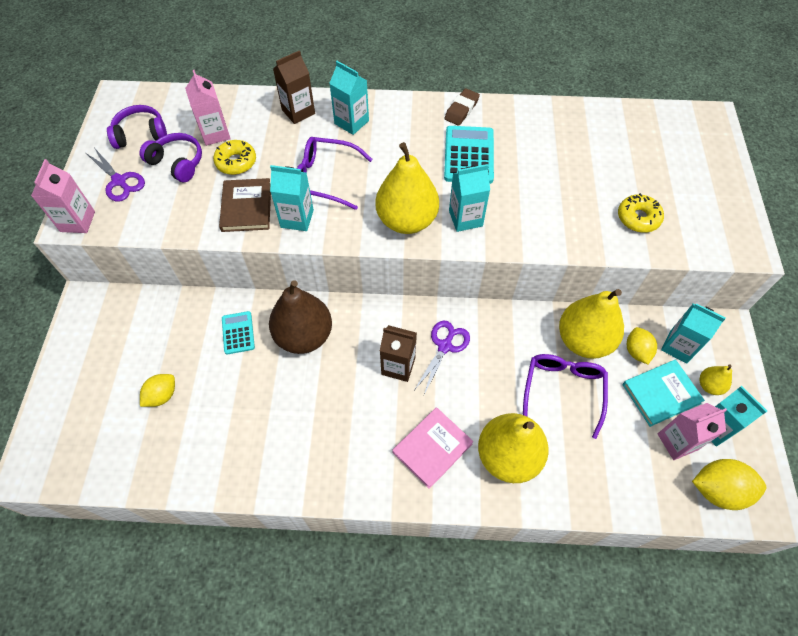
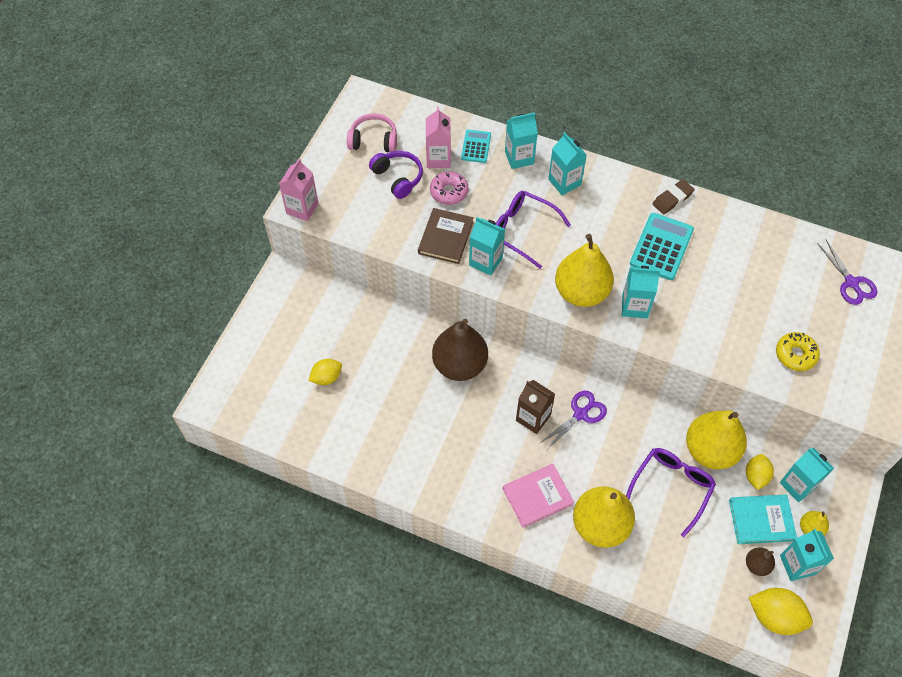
camera: 20 degrees right, 0 degrees up
(119, 181) = (345, 181): purple scissors -> purple scissors (851, 283)
(140, 134) = (373, 140): purple headphones -> pink headphones
(236, 162) = (449, 192): yellow donut -> pink donut
(238, 333) = (404, 344): turquoise calculator -> turquoise calculator (476, 146)
(298, 112) = (519, 157): brown carton -> turquoise carton
(677, 441) = (757, 565): pink carton -> brown pear

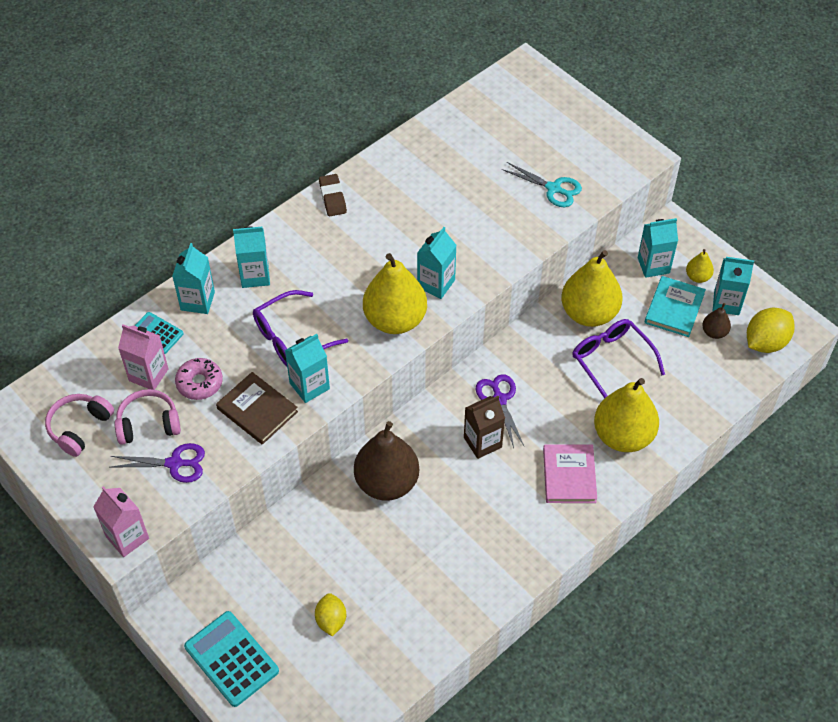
camera: 65 degrees left, 5 degrees down
(398, 178) = (148, 424): purple headphones -> pink headphones
(661, 247) = (382, 232): turquoise calculator -> turquoise calculator (231, 659)
(756, 476) = (630, 291): yellow lemon -> none
(795, 355) = (553, 188): yellow donut -> turquoise scissors
(851, 283) = (503, 114): purple scissors -> purple scissors (174, 463)

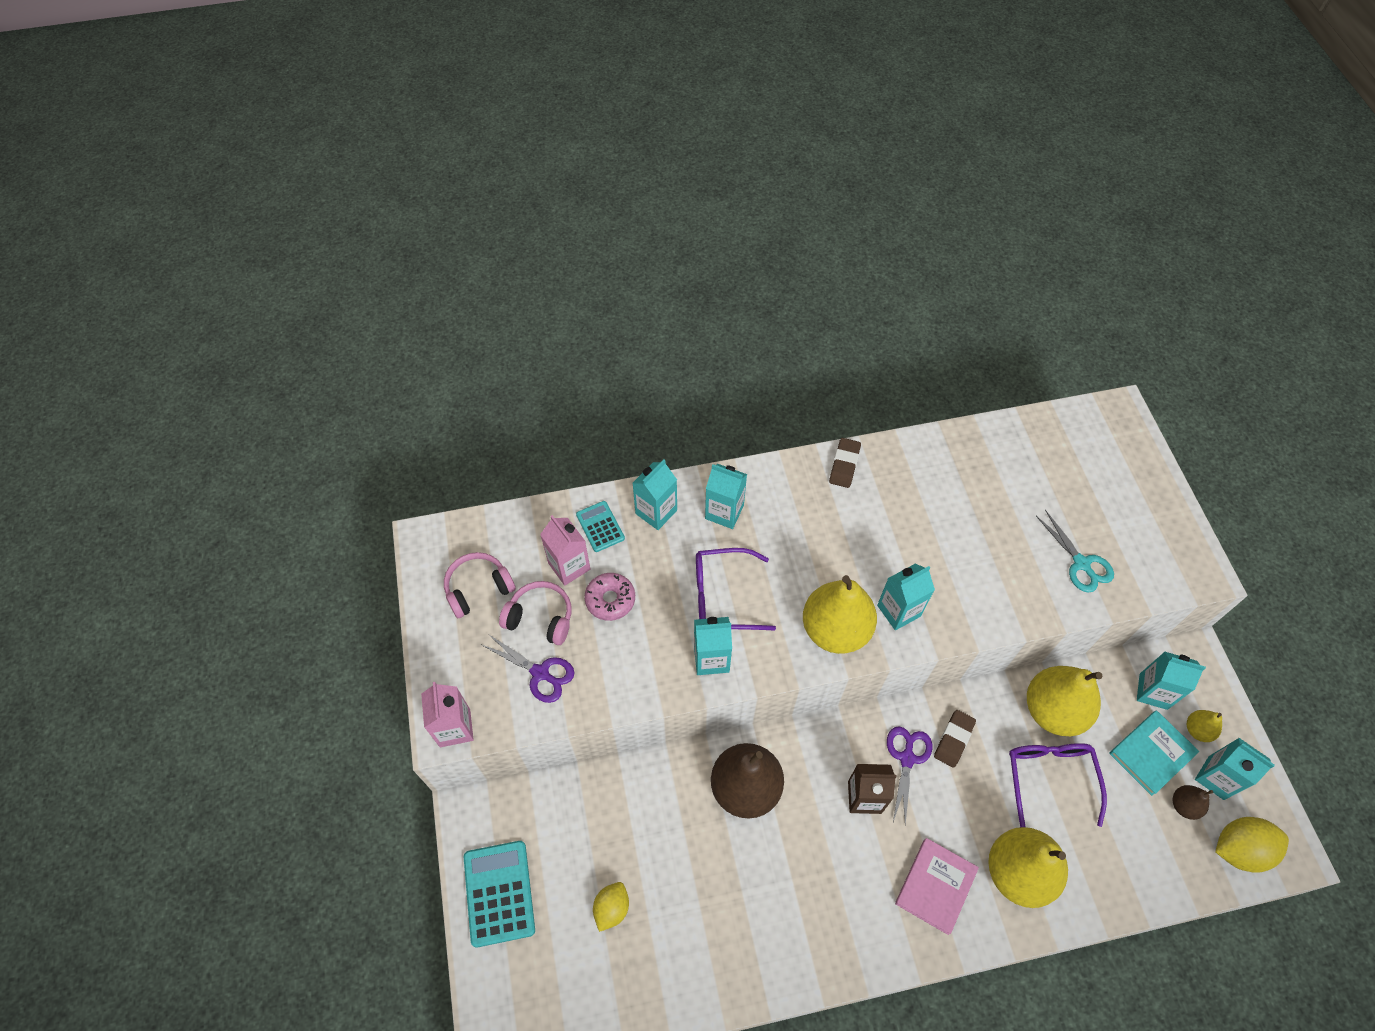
camera: 30 degrees right, 5 degrees up
(257, 410) = (647, 658): brown book -> none
(527, 369) = (953, 739): none -> brown eraser

